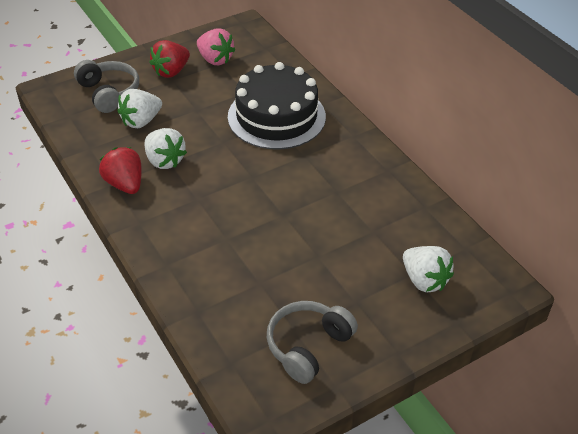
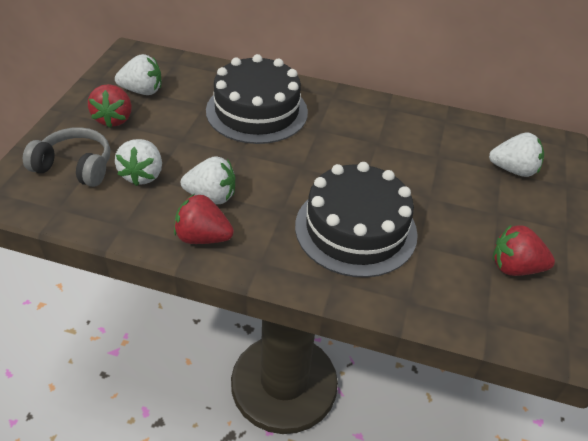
camera: 45 degrees left, 0 degrees up
(215, 59) = (142, 91): pink strawberry -> white strawberry
(229, 242) = (356, 229): none -> black cake
(308, 346) = (515, 267): grey headphones -> red strawberry

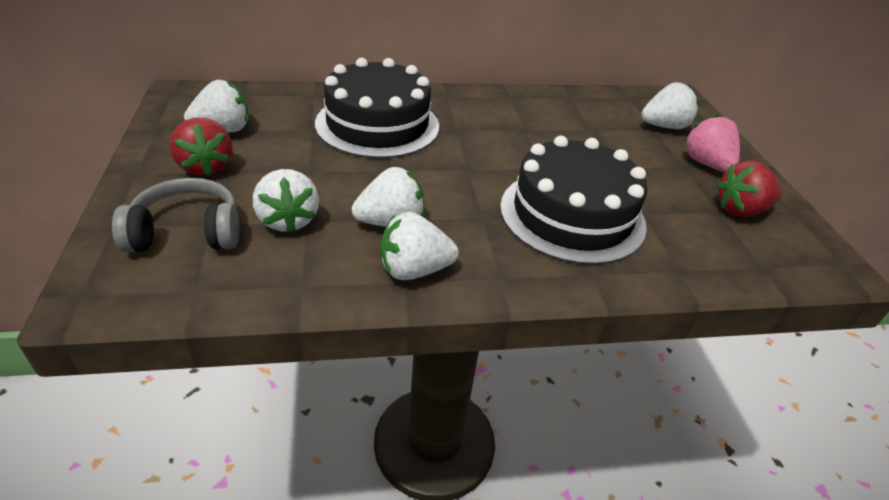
camera: 25 degrees left, 5 degrees down
(202, 237) = (414, 270): red strawberry -> white strawberry
(522, 216) = (706, 164): none -> pink strawberry

